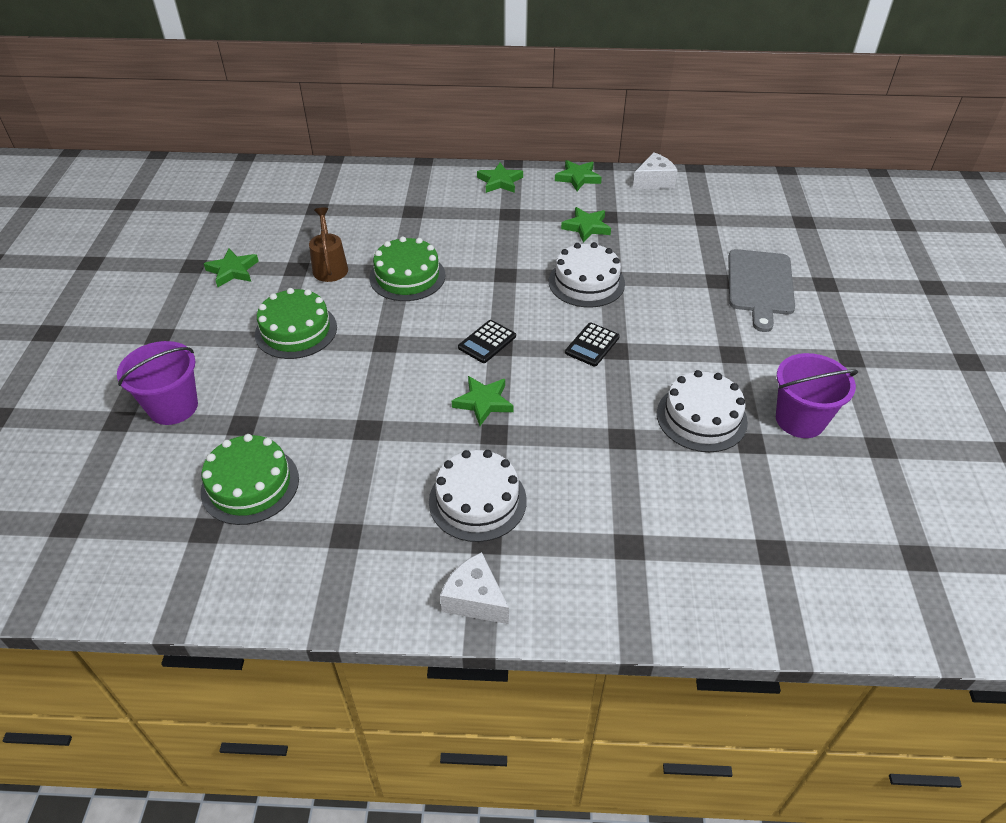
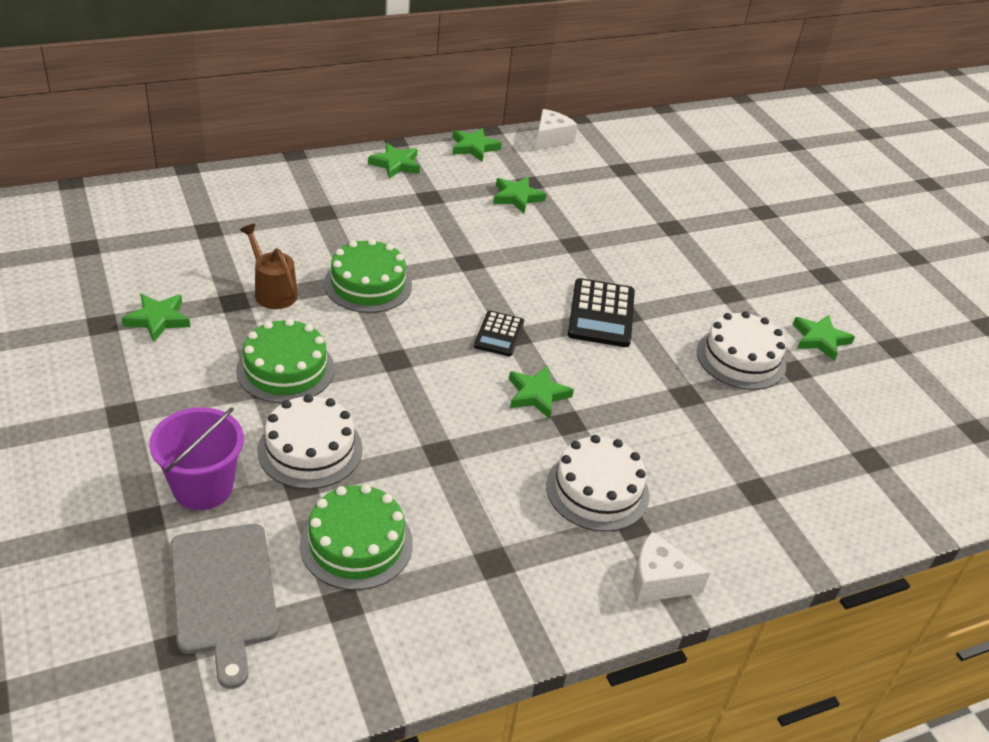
camera: 30 degrees left, 5 degrees down
(586, 282) = (554, 253): white cake -> white cake (310, 449)
(592, 345) = (601, 314): black calculator -> black calculator, size x1.63
(760, 285) = (711, 224): grey cutting board -> grey cutting board (224, 593)
(800, 420) = (820, 339): purple bucket -> green star

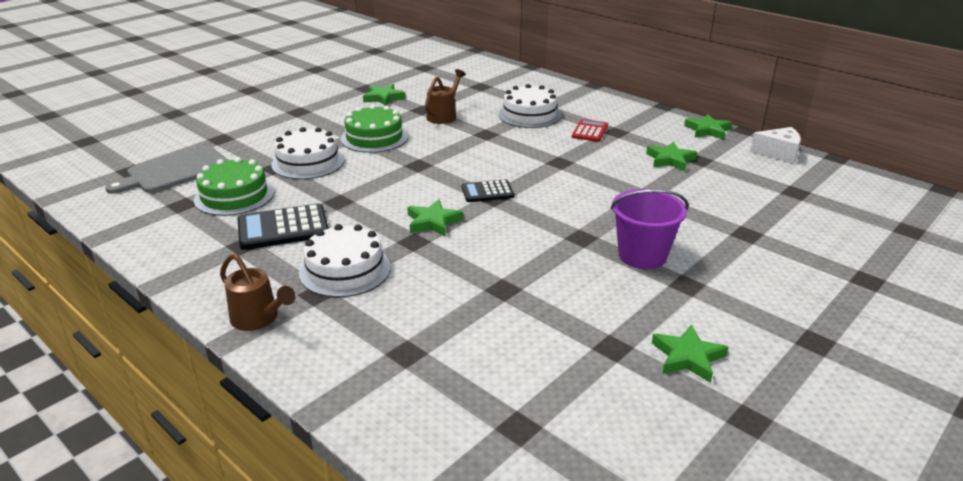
camera: 70 degrees right, 10 degrees down
(203, 487) = (255, 144): purple bucket -> purple bucket (642, 255)
(368, 284) = (486, 138): green cake -> none
(395, 164) = (636, 112): green star -> none
(414, 212) = (590, 131): none -> red calculator
(601, 314) = (566, 226): black calculator -> black calculator (283, 228)
(658, 581) = (259, 319): white cheese -> brown watering can
(741, 358) = (591, 310): white cake -> white cake (529, 115)

